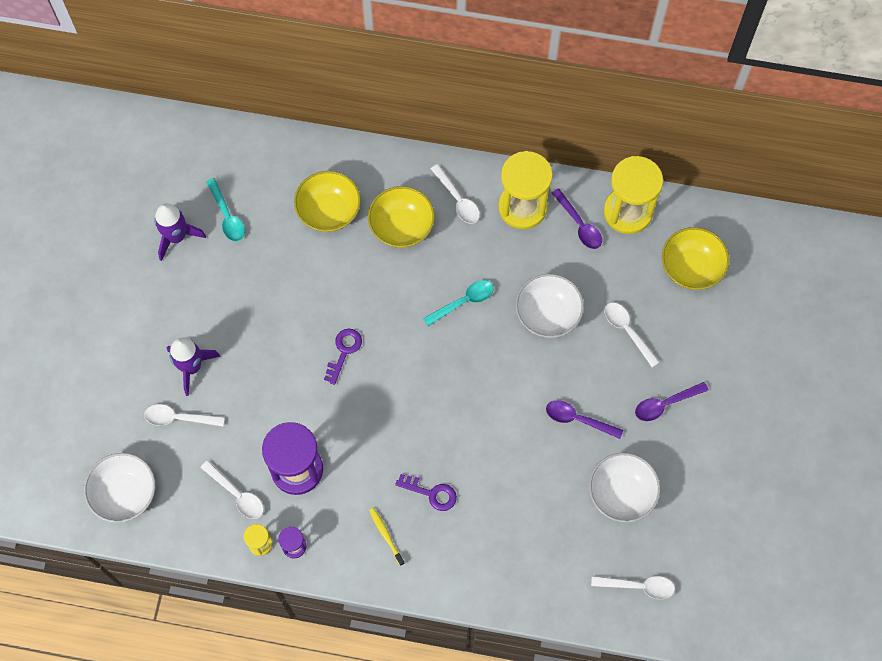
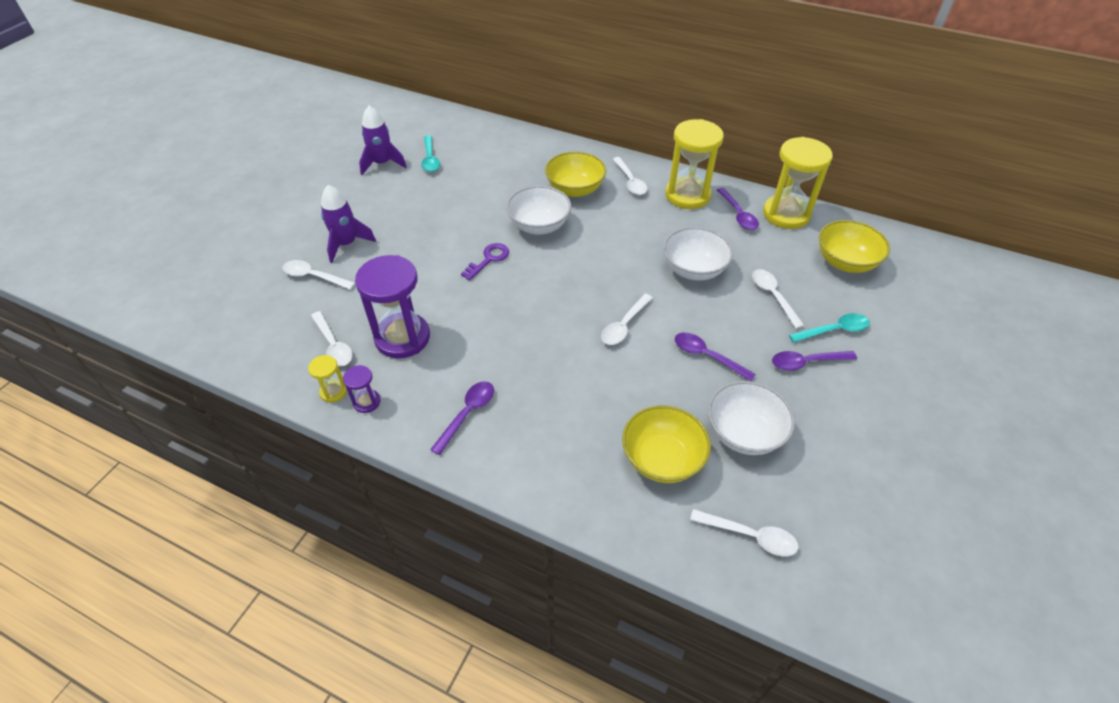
camera: 15 degrees right, 20 degrees down
(125, 494) = (229, 322): white bowl -> white bowl (539, 225)
(329, 211) = (516, 170): yellow bowl -> yellow bowl (662, 459)
(386, 535) = (467, 414): yellow toothbrush -> purple spoon
(431, 493) = (531, 387): purple key -> none
(463, 302) = (614, 246): turquoise spoon -> turquoise spoon (834, 330)
(496, 402) = (624, 325): none -> white spoon

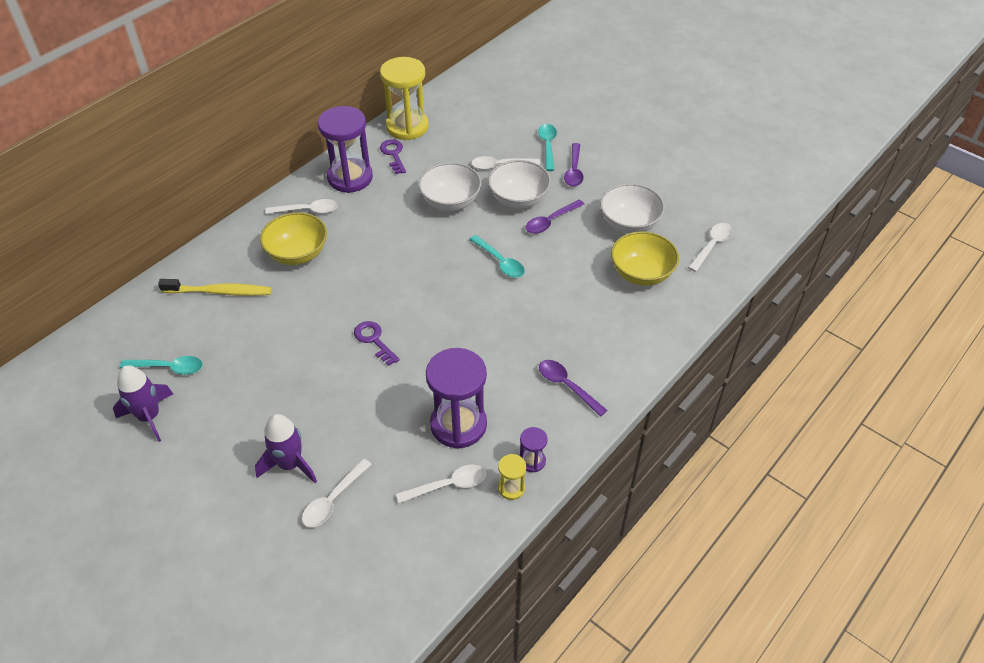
camera: 75 degrees left, 0 degrees up
(515, 161) = (220, 292): none -> yellow toothbrush
(539, 225) = (341, 292): white bowl -> white bowl (518, 199)
(624, 325) = (500, 262): white spoon -> turquoise spoon
(687, 195) = (350, 178): yellow hourglass -> purple hourglass
(738, 215) = (393, 154): purple spoon -> purple key
(845, 262) = (479, 115): yellow bowl -> none

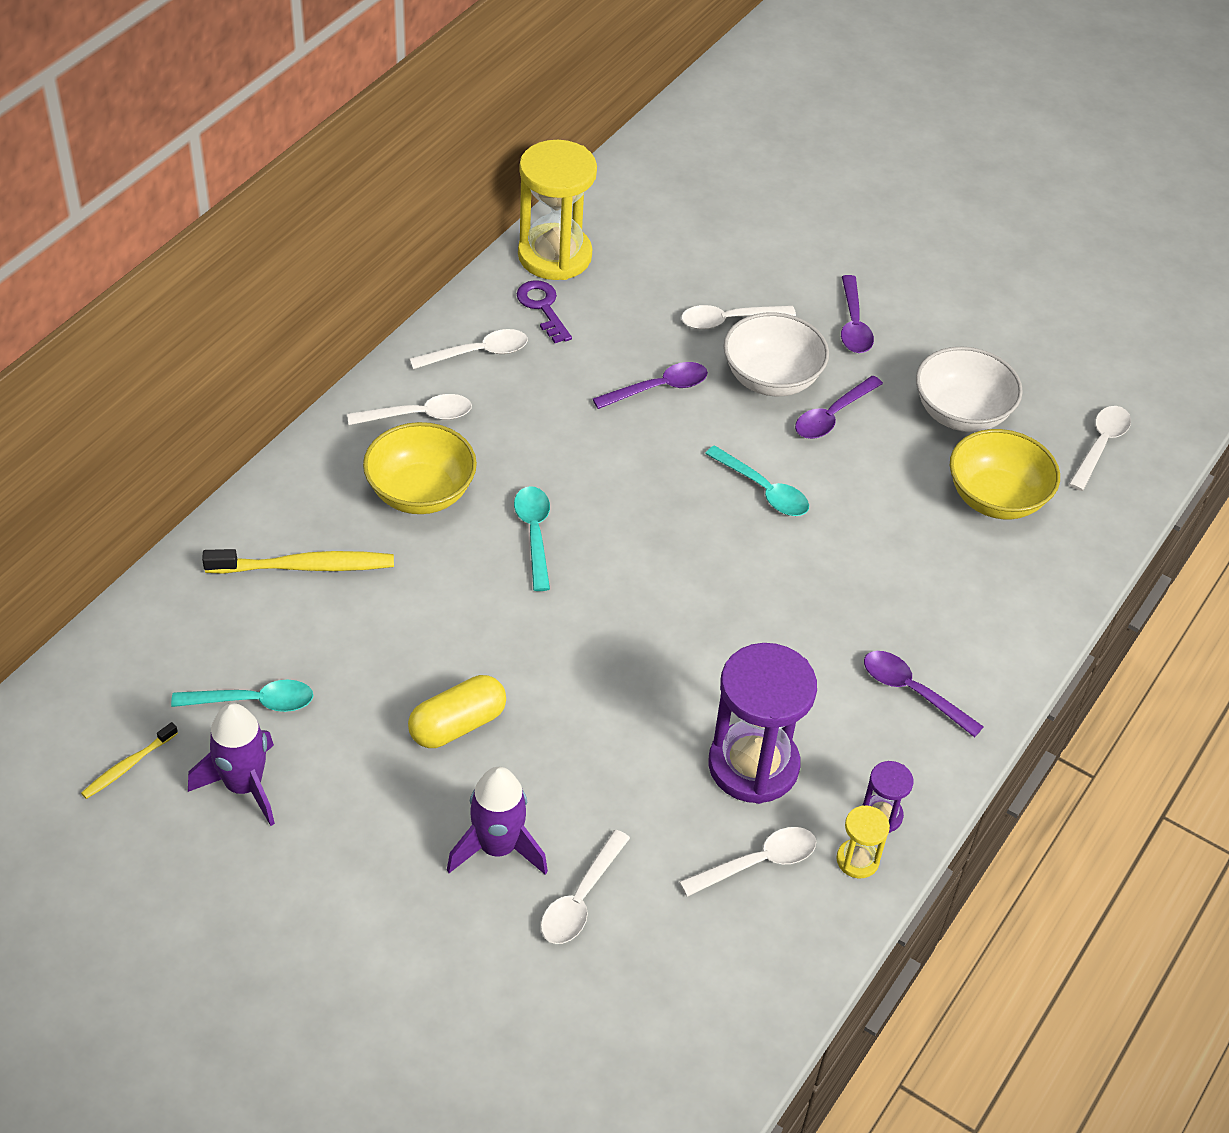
camera: 10 degrees left, 0 degrees up
(86, 400) = (128, 766): none -> yellow toothbrush
(285, 389) = (457, 725): none -> yellow capsule
(350, 178) = (478, 353): purple hourglass -> white spoon
(374, 340) = (585, 635): purple key -> none
(450, 201) = (658, 388): white bowl -> purple spoon
(547, 146) = (801, 282): turquoise spoon -> turquoise spoon (534, 534)

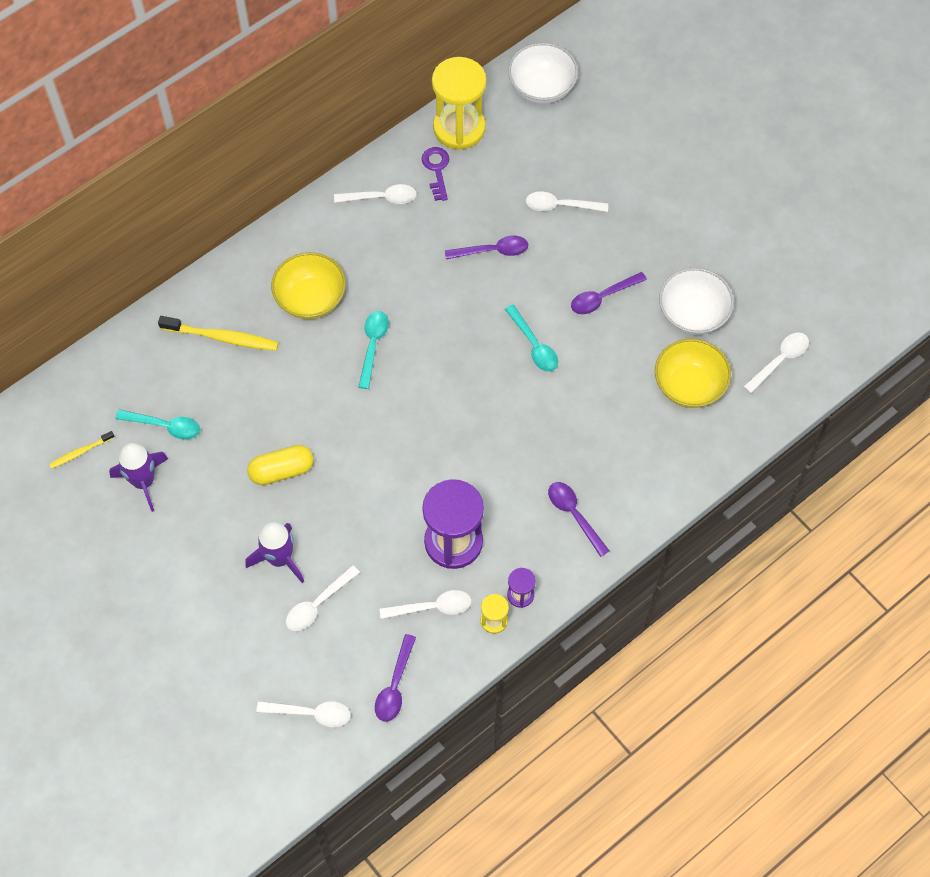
camera: 20 degrees right, 15 degrees up
(419, 415) = (327, 239): white spoon -> white spoon (311, 713)
(771, 378) = (572, 259): white bowl -> white bowl (542, 87)
(853, 324) = (646, 226): purple spoon -> purple spoon (395, 685)

